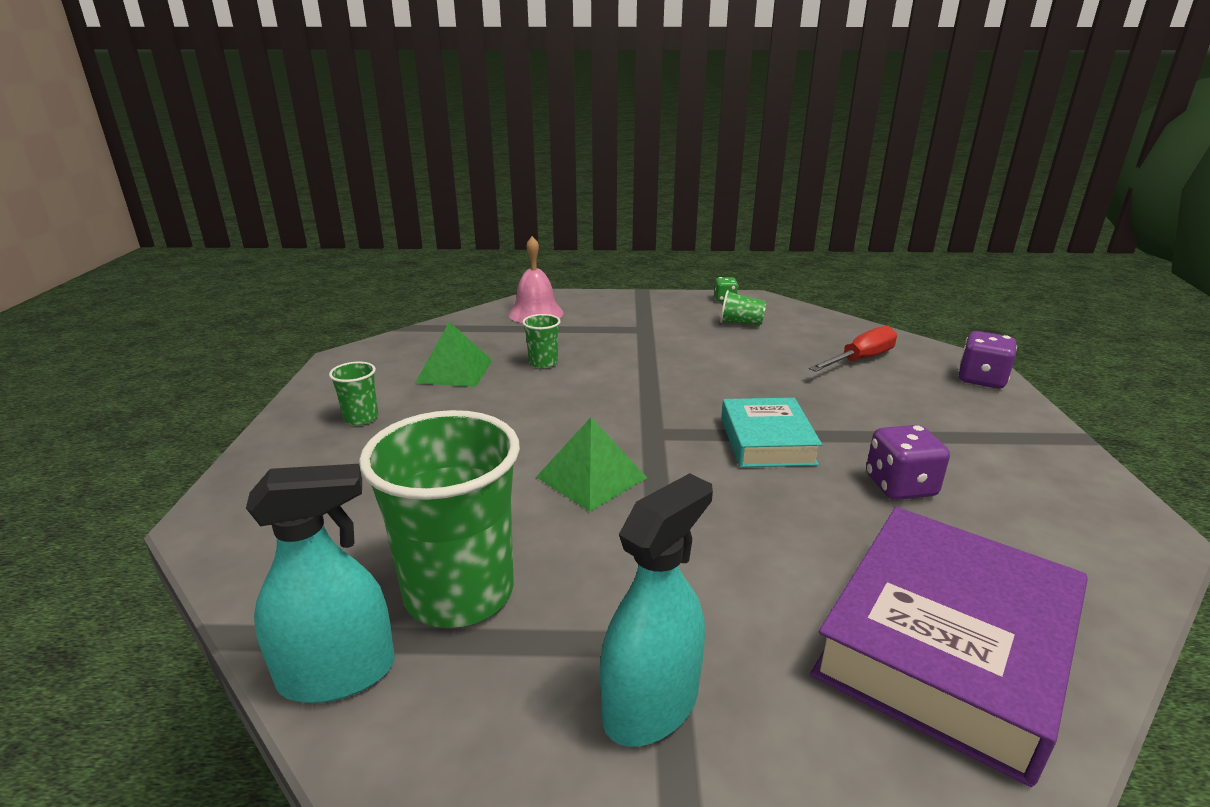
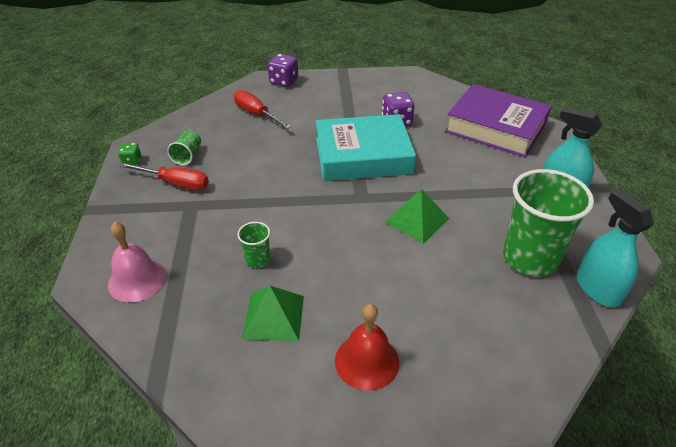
camera: 95 degrees left, 15 degrees up
(361, 418) = (367, 361): green cup -> red bell
(684, 320) = (176, 183): none -> red screwdriver
(767, 441) = (363, 156): turquoise book -> turquoise book, size x1.69

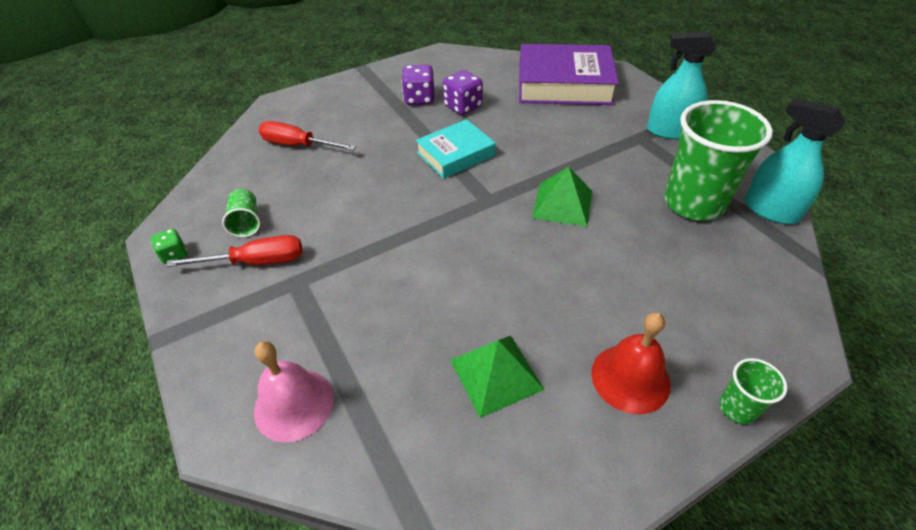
camera: 25 degrees left, 5 degrees up
(257, 260) = (427, 315): green cup -> green cup (737, 408)
(284, 81) = (303, 99): purple dice -> purple dice (419, 99)
(363, 156) = (455, 154): turquoise book -> turquoise book, size x0.59

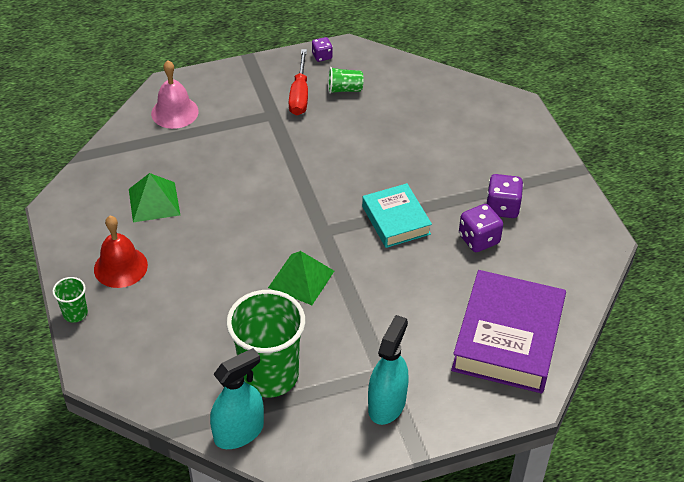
camera: 100 degrees right, 0 degrees up
(174, 255) = (322, 56): green dice -> purple dice
(298, 145) = (440, 118): red screwdriver -> none

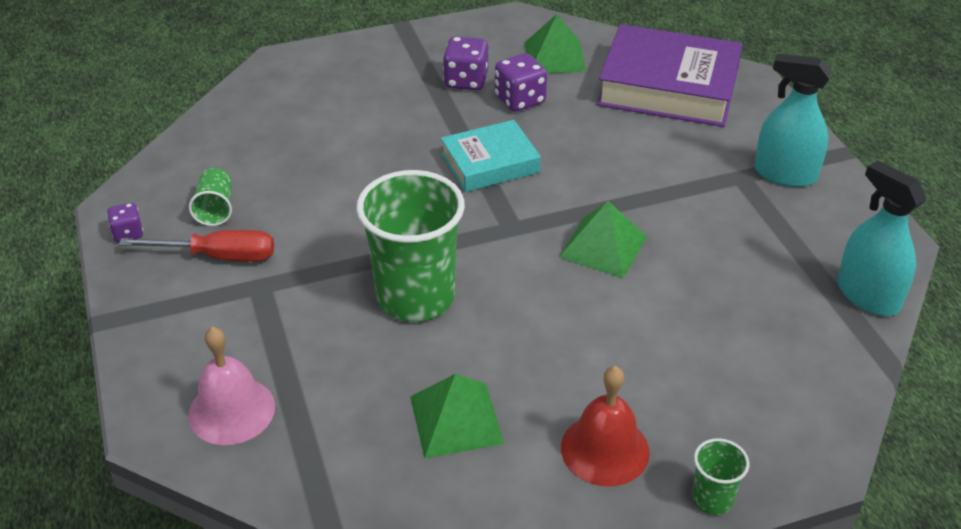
camera: 90 degrees left, 5 degrees down
(269, 375) = (771, 271): green cup -> green cup (415, 297)
(546, 264) = (554, 56): none -> green pyramid

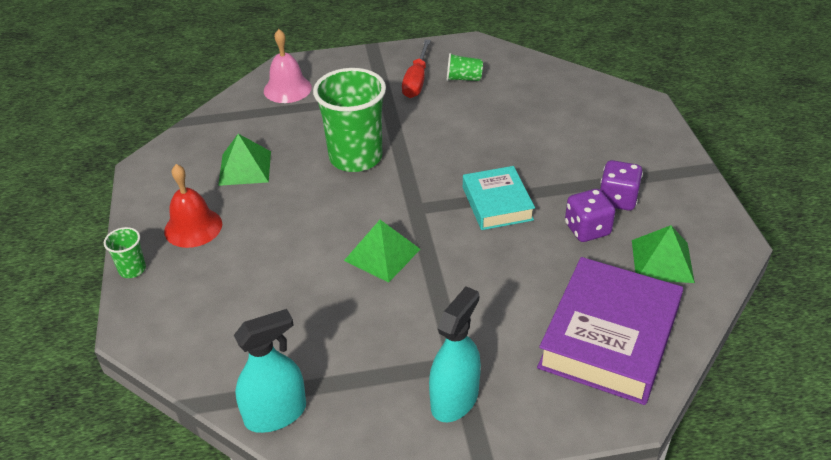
camera: 100 degrees right, 0 degrees up
(128, 233) = (446, 49): purple dice -> none

